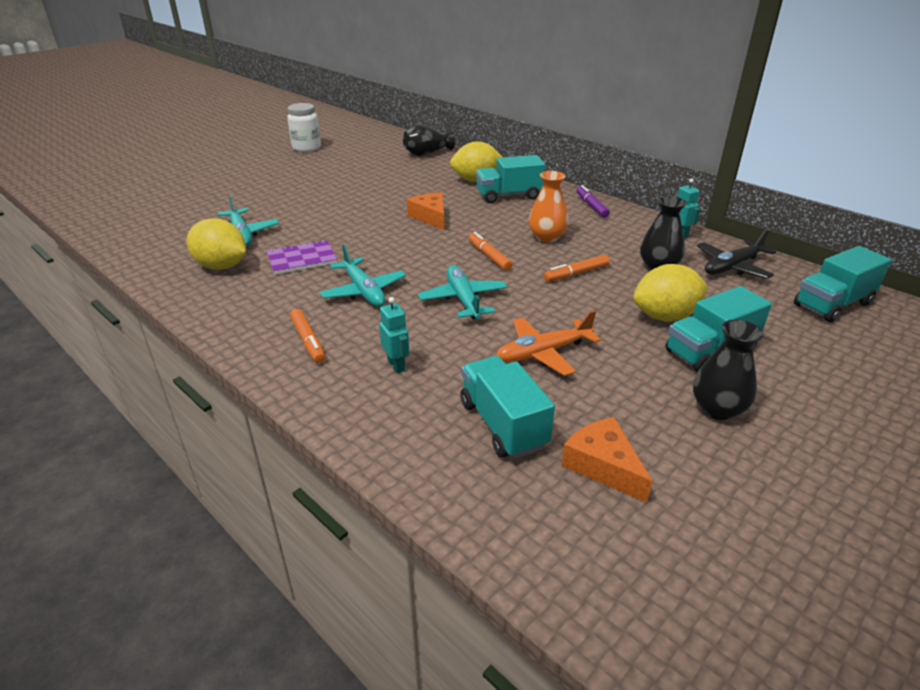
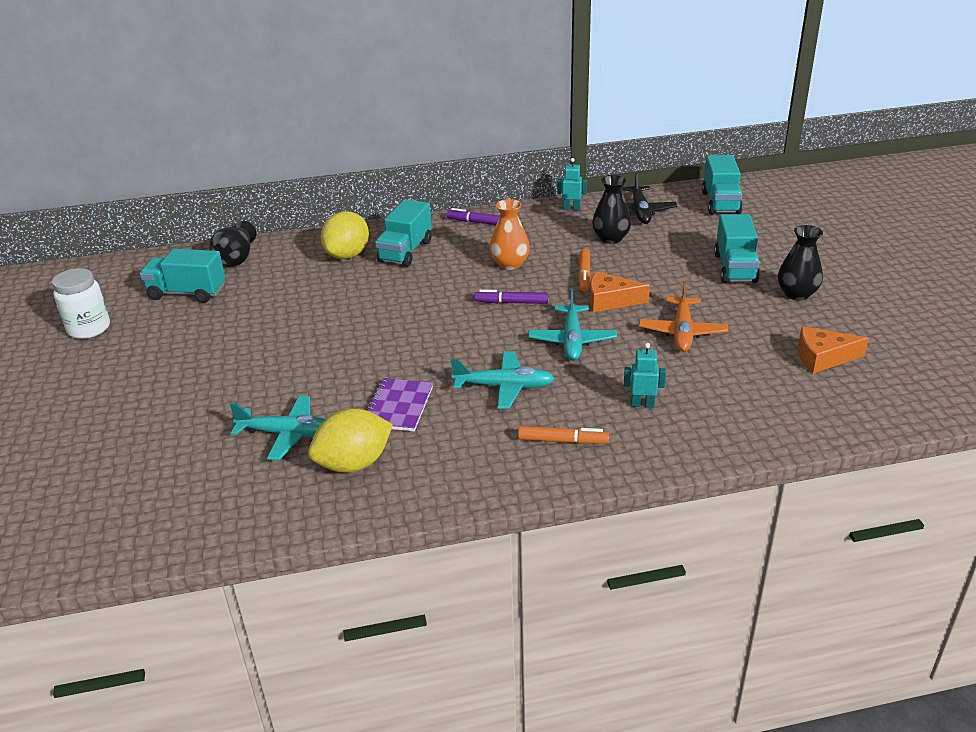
camera: 55 degrees left, 0 degrees up
(430, 217) = (397, 306): orange cheese -> orange cheese (610, 300)
(463, 299) = (572, 340): turquoise plane -> turquoise plane turned 105 degrees counterclockwise
(489, 256) = (511, 302): orange marker -> purple marker
(503, 424) = (754, 380): turquoise truck -> turquoise truck (187, 293)
(665, 316) = (679, 265): yellow lemon -> none

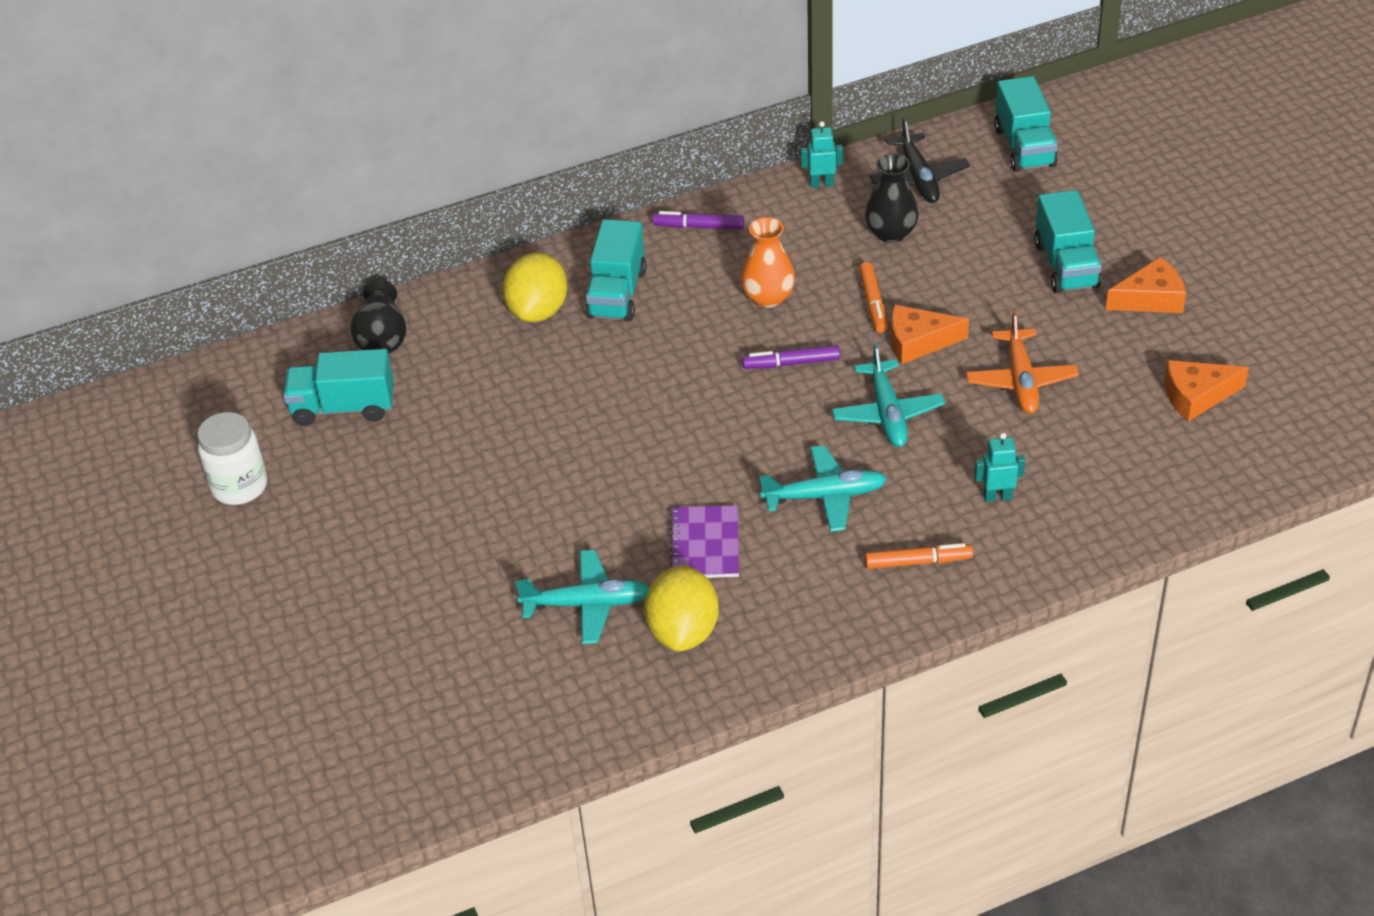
camera: 10 degrees left, 10 degrees up
(354, 464) = (683, 631): yellow lemon -> yellow lemon turned 45 degrees counterclockwise
(796, 294) = (1151, 299): black vase -> orange cheese

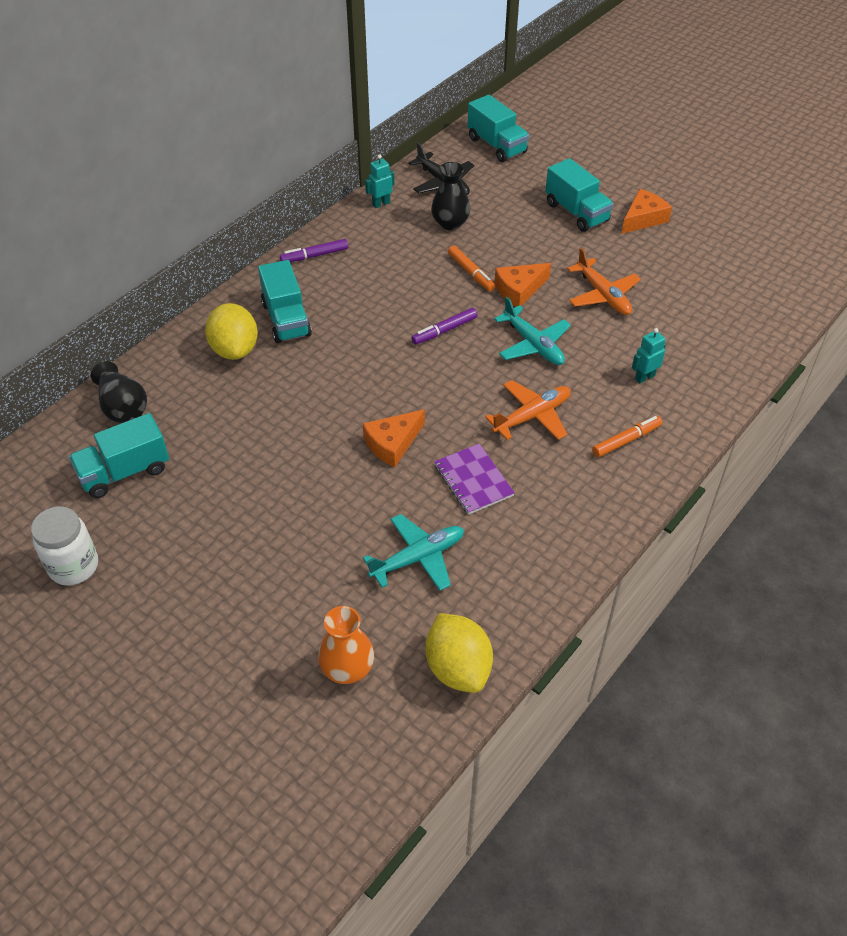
camera: 30 degrees left, 5 degrees up
(683, 631) = (502, 551): yellow lemon -> yellow lemon (458, 668)
(768, 297) = (397, 290): orange vase -> orange vase (347, 668)
(824, 496) = (532, 416): turquoise plane -> orange plane
(1196, 396) = (715, 271): orange cheese -> orange cheese (392, 443)

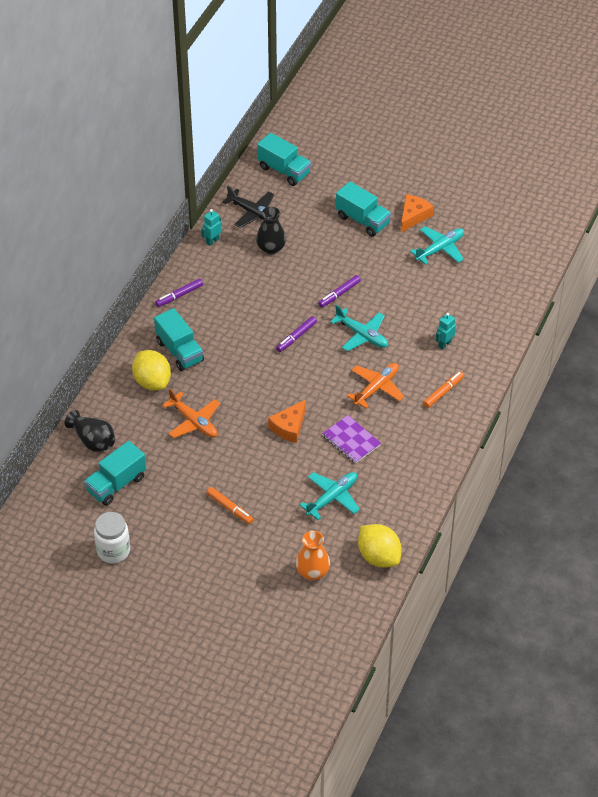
camera: 15 degrees left, 0 degrees up
(471, 273) = (300, 287): orange marker -> orange marker (229, 508)
(519, 290) = (339, 294): orange cheese -> purple marker
(603, 295) = (400, 286): orange plane -> orange plane (193, 421)
(668, 261) = (440, 249): none -> turquoise plane

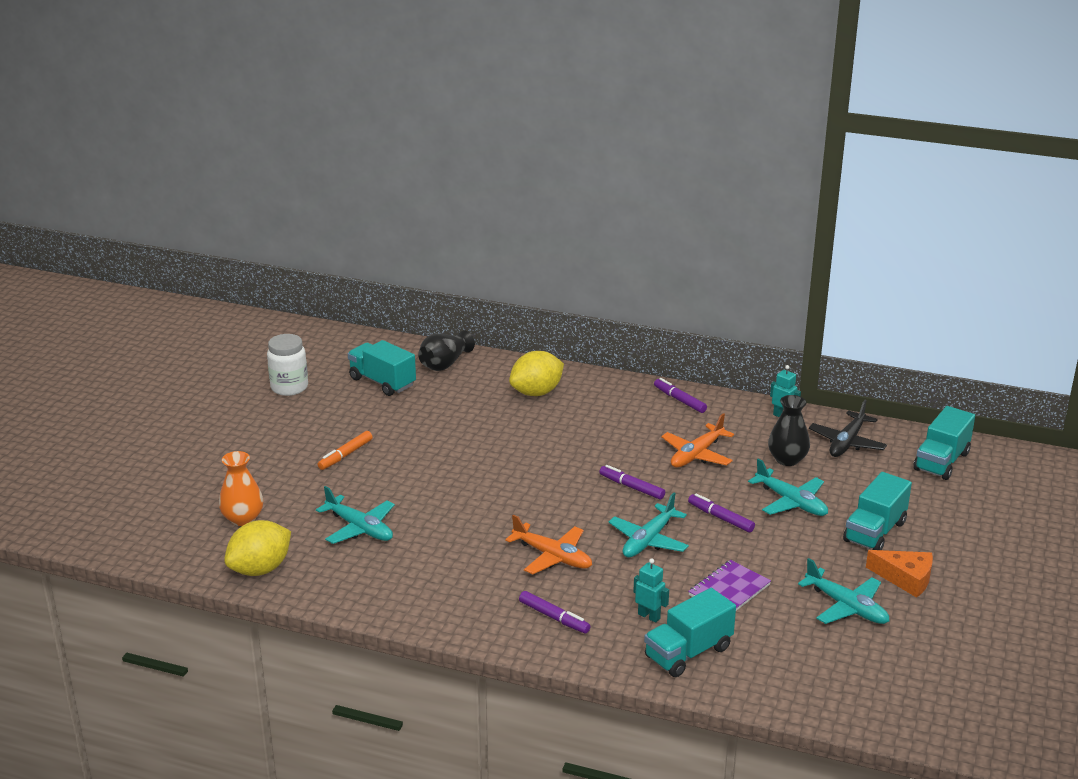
camera: 85 degrees right, 20 degrees down
(179, 351) = (588, 406): turquoise truck -> turquoise truck (688, 652)
(193, 421) = (478, 423): orange plane -> orange plane (697, 454)
(289, 427) = (476, 490): orange cheese -> none
(324, 255) = (791, 502): none -> turquoise plane
(351, 440) = (457, 539): purple notebook -> purple notebook (729, 590)
(443, 392) = (554, 617): orange marker -> purple marker

